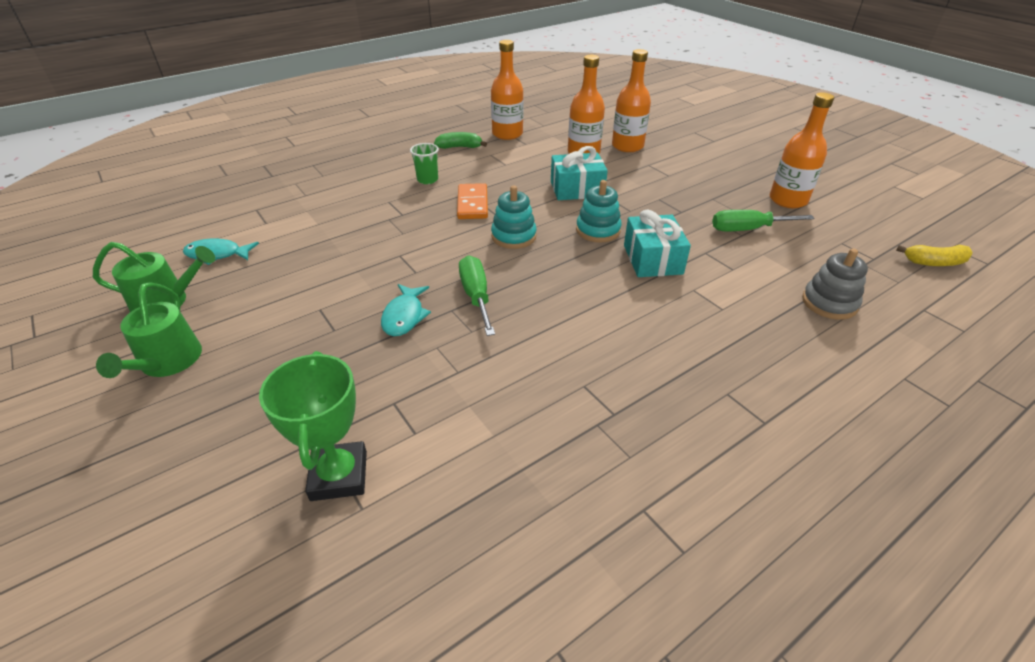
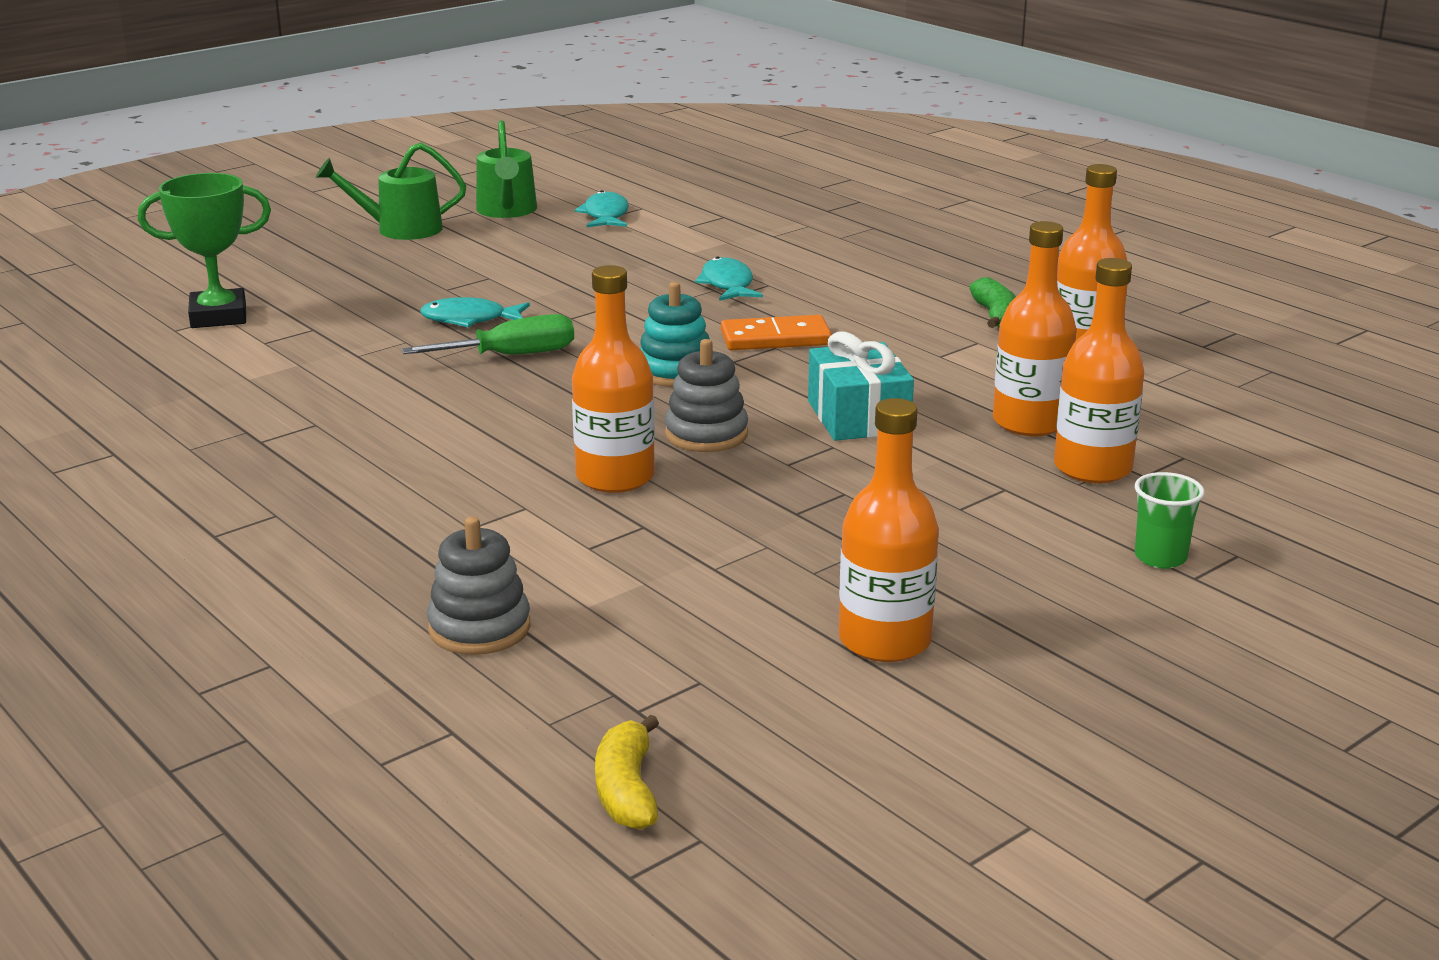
camera: 85 degrees right, 15 degrees down
(383, 214) = (727, 284): none -> turquoise fish
(427, 180) = (851, 302): green cup -> green cup (1160, 557)
(598, 230) = (706, 434): turquoise stacking toy -> grey stacking toy
(652, 259) = (615, 477): turquoise gift -> orange bottle
(747, 229) = (736, 576): green screwdriver -> none

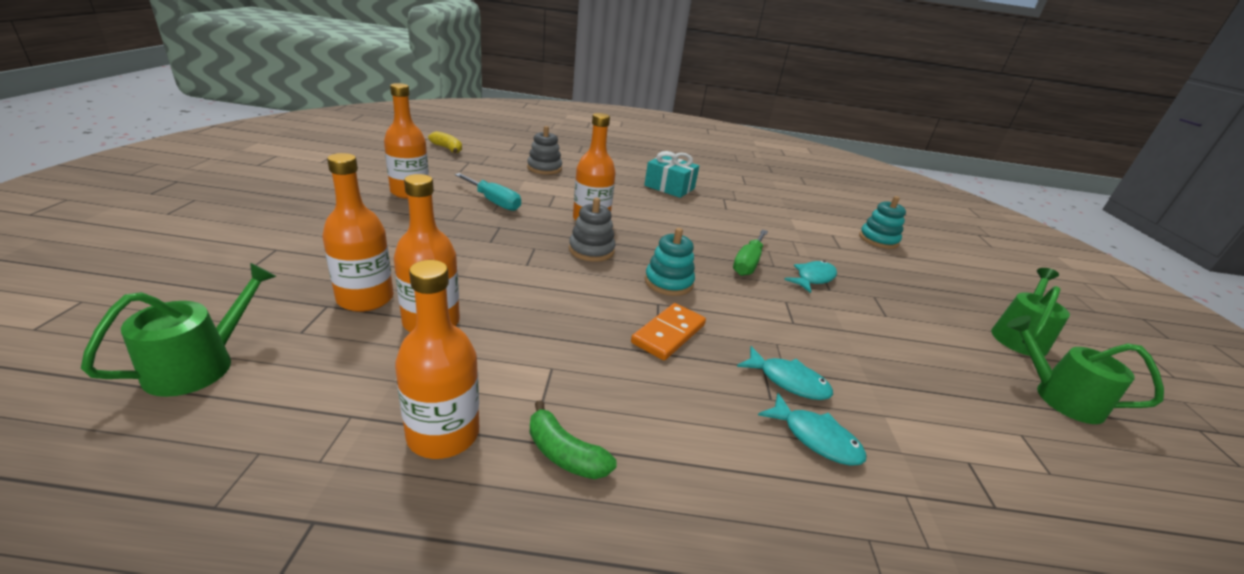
camera: 130 degrees right, 5 degrees up
(218, 316) = (878, 240): green trophy -> turquoise stacking toy
(605, 215) = (1026, 436): turquoise fish -> turquoise fish (815, 438)
(738, 565) = (494, 202): none -> turquoise screwdriver
(858, 417) = (537, 287): turquoise gift -> turquoise gift (669, 187)
(1160, 557) = (299, 253): green cup -> none
(1293, 457) = (199, 365): none -> green watering can

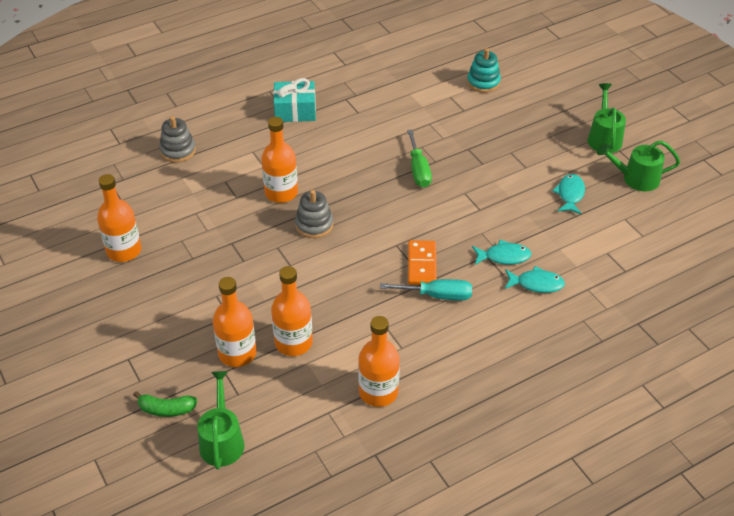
camera: 30 degrees left, 15 degrees up
(447, 148) = (69, 177): yellow banana -> none
(494, 202) = (194, 219): turquoise screwdriver -> turquoise screwdriver (437, 295)
(564, 454) = (438, 365): green banana -> green banana (166, 409)
(668, 282) = (387, 222): turquoise stacking toy -> none
(813, 278) = (466, 158): turquoise fish -> turquoise fish (570, 194)

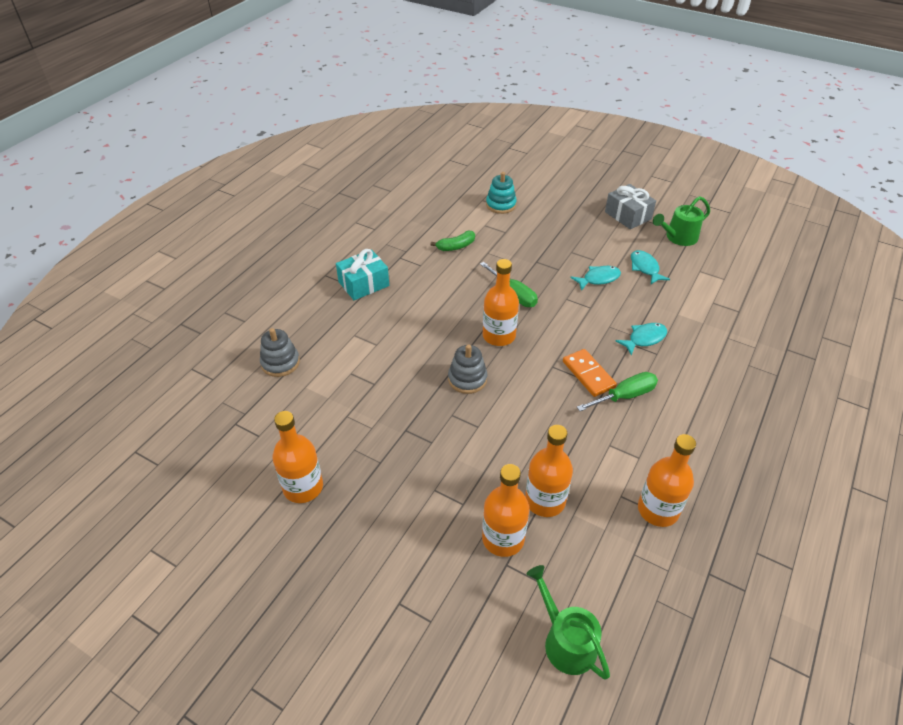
camera: 30 degrees left, 0 degrees up
(166, 409) = (484, 638): green banana -> green banana (456, 246)
(281, 193) = (413, 362): orange bottle -> orange bottle (499, 336)
(437, 295) = (625, 396): turquoise screwdriver -> green screwdriver
(536, 284) = (689, 350): turquoise fish -> turquoise fish (598, 279)
(604, 138) = (628, 215): green watering can -> grey gift

